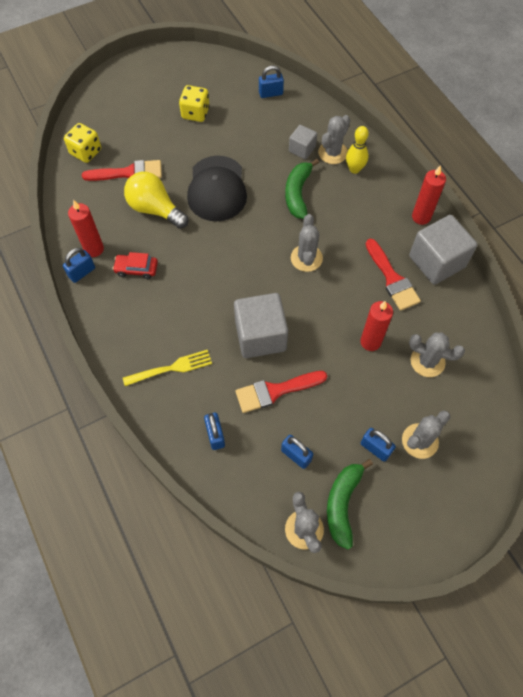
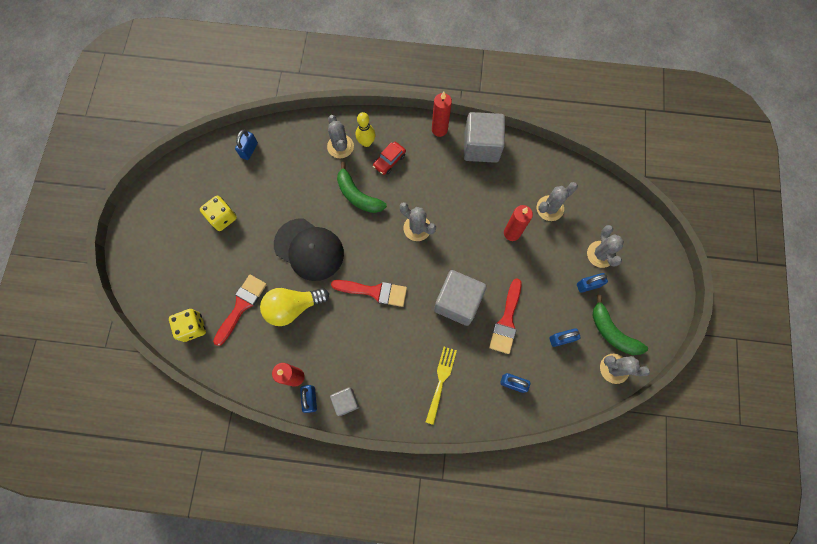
camera: 55 degrees left, 10 degrees up
(136, 269) = (338, 355): red car -> red car (389, 161)
(302, 149) = (320, 165): grey cube -> grey cube (346, 402)
(392, 278) = (474, 184): red brush -> red brush (374, 291)

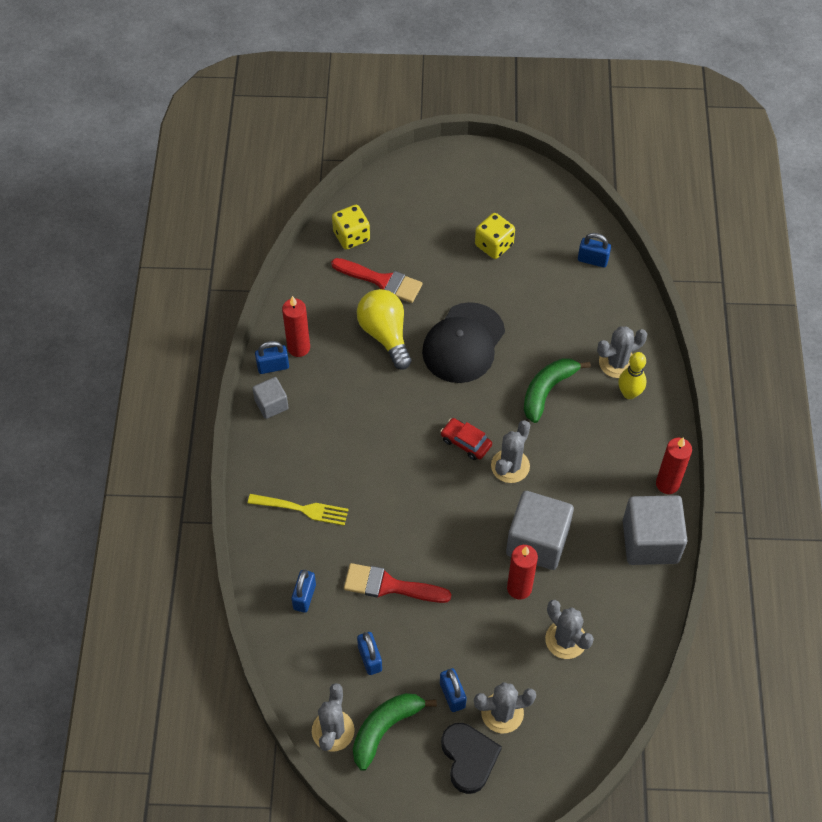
camera: 85 degrees right, 15 degrees down
(374, 291) = (414, 422): red brush -> none
(389, 161) = (606, 424): red car -> red car (466, 442)
(457, 302) = (410, 523): grey cube -> grey cube (537, 541)
(631, 279) = (469, 758): none -> black heart

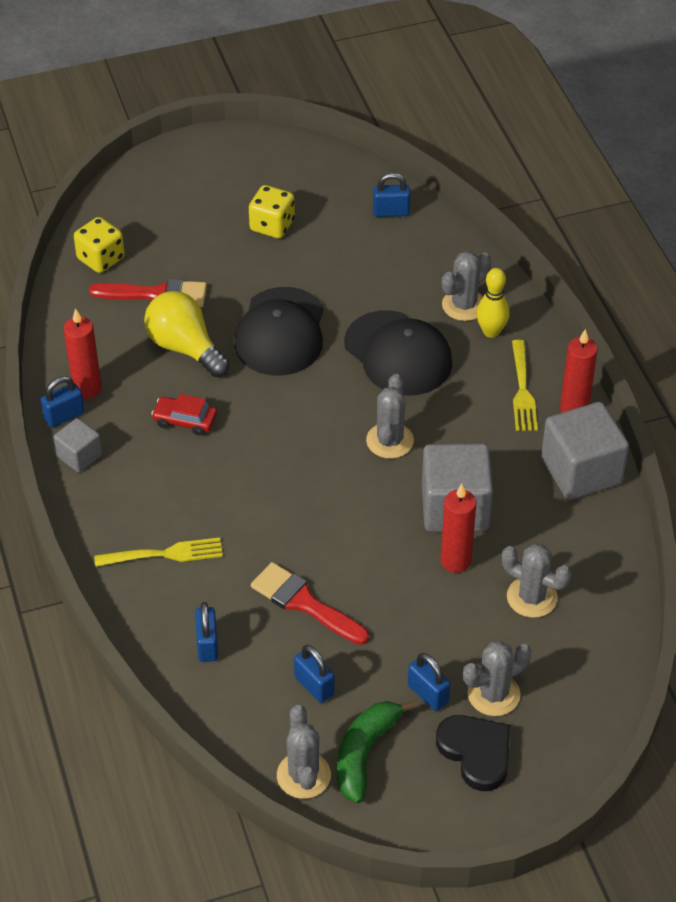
camera: 20 degrees left, 10 degrees down
(390, 586) = (304, 603): red brush -> red brush turned 45 degrees clockwise
(466, 442) = (328, 431): red car -> red car (185, 421)
(547, 391) = (398, 354): green banana -> black cap
(633, 453) = (522, 389): none -> yellow fork

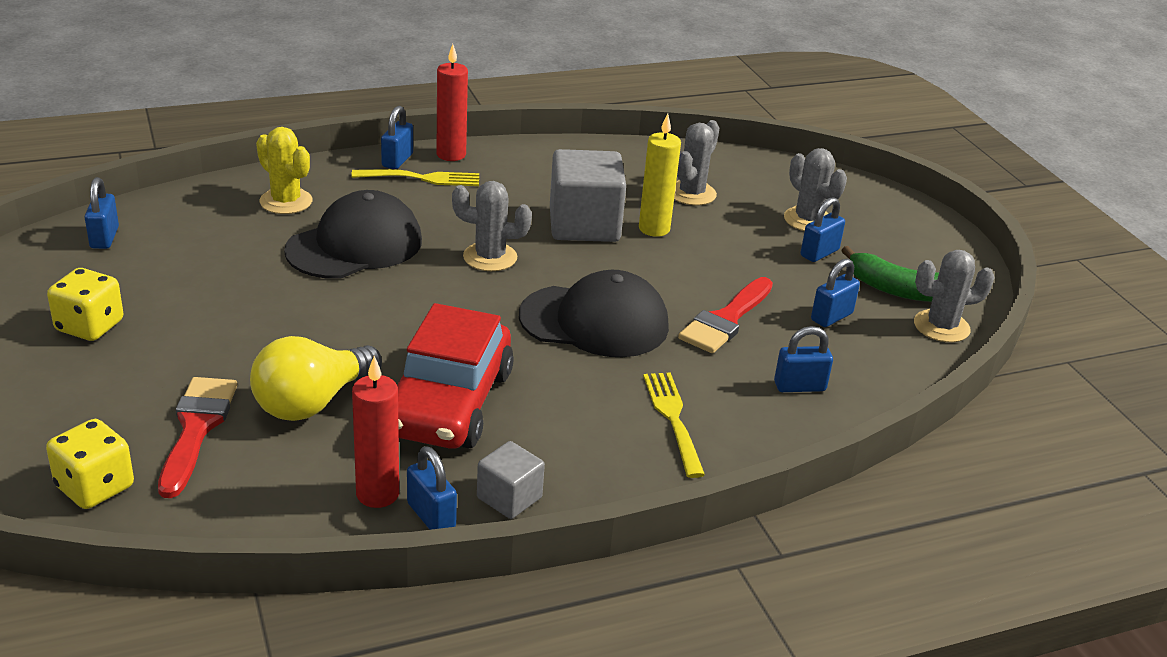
camera: 95 degrees left, 15 degrees down
(185, 421) = (448, 402): red car -> red car, size x2.19
(280, 332) = (300, 324): black cap -> black cap (595, 321)
(455, 561) = (654, 229): red candle -> yellow candle
(464, 305) = (286, 201): grey cactus -> yellow cactus
(476, 753) = (876, 232): black heart -> none
(491, 331) = (332, 189): yellow bowling pin -> none
(554, 371) = (397, 160): none -> blue padlock
(581, 471) = (533, 158): grey cube -> none

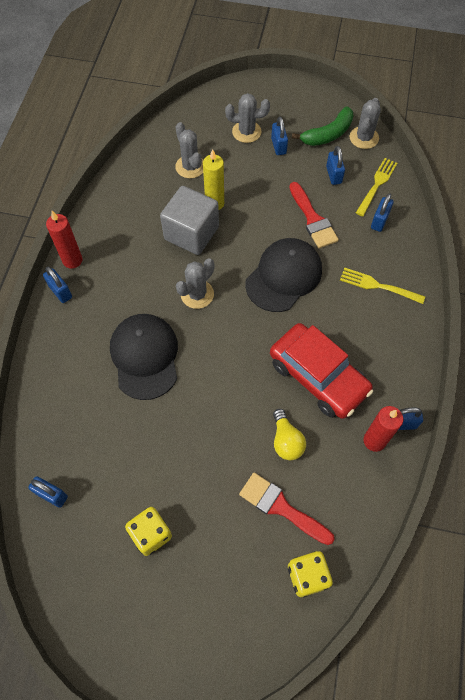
camera: 55 degrees left, 30 degrees up
(286, 201) = (71, 373): yellow cactus -> none
(312, 402) = (286, 441): yellow light bulb -> yellow light bulb, size x0.66
(421, 178) = (90, 289): yellow fork -> yellow fork (376, 185)
(509, 498) = (403, 384): grey cube -> none

